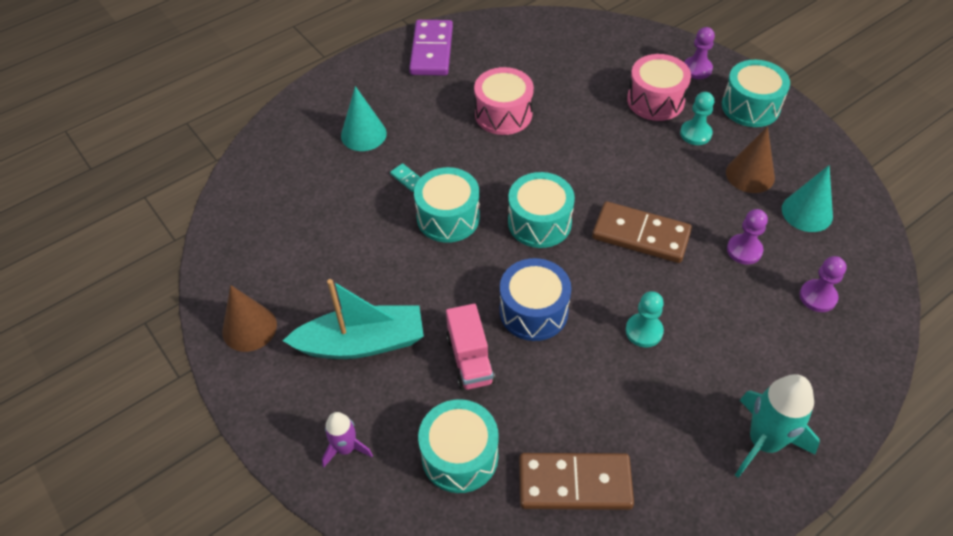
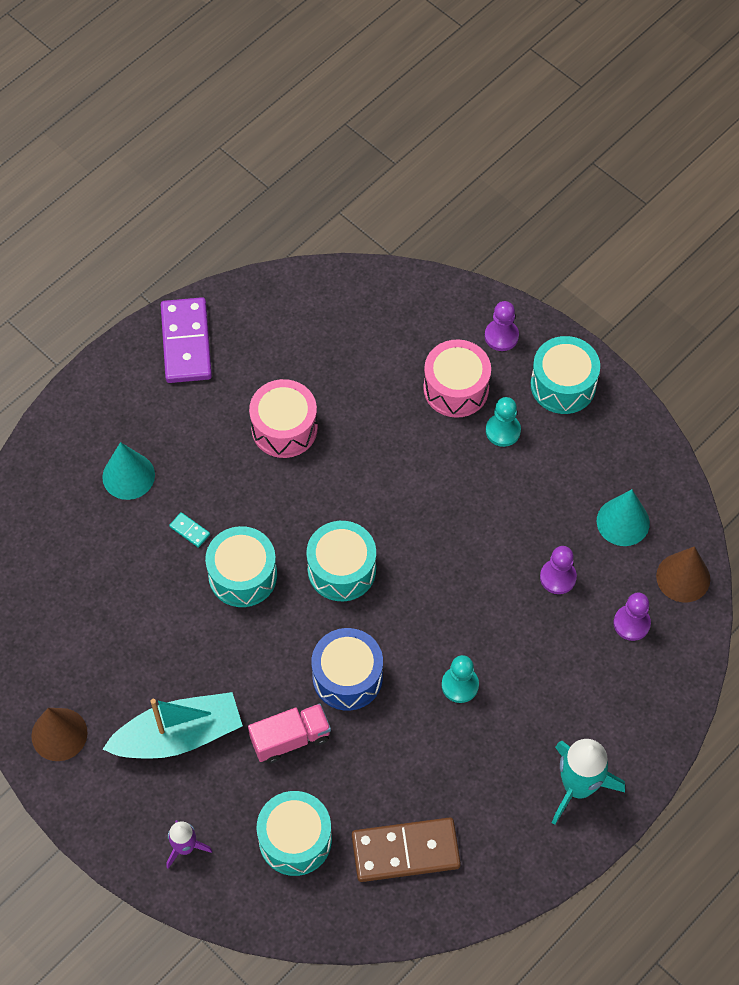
camera: 10 degrees left, 10 degrees up
(470, 359) = (290, 739): pink truck -> pink truck turned 90 degrees counterclockwise
(641, 235) = (450, 572): brown domino -> none
(750, 174) = (563, 480): brown cone -> brown cone (683, 577)

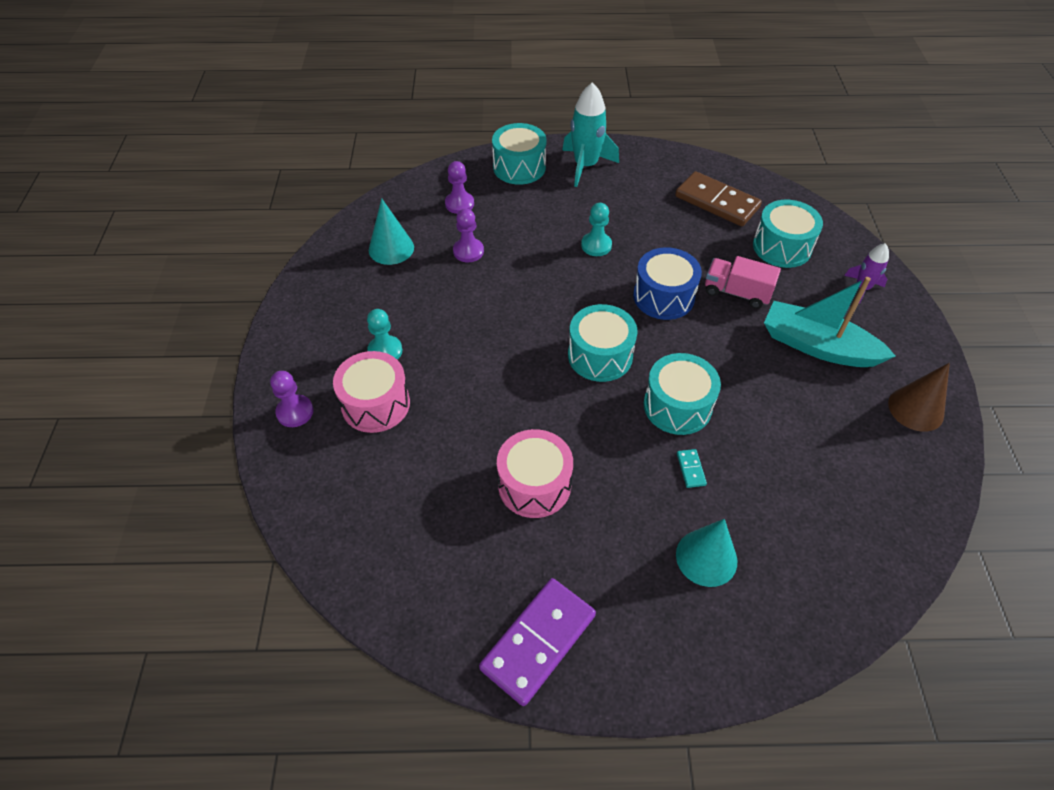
camera: 135 degrees left, 10 degrees down
(563, 385) = (307, 346): turquoise drum -> turquoise drum (519, 167)
(683, 577) = (401, 202): brown cone -> none

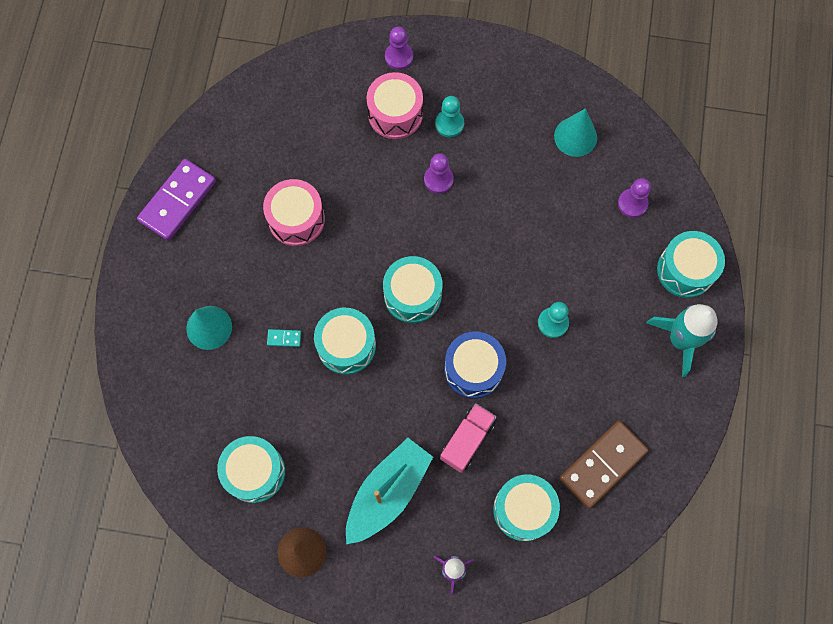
camera: 100 degrees right, 20 degrees up
(468, 251) = (561, 203): purple pawn -> purple pawn (438, 180)
(538, 641) = (178, 201): purple domino -> purple domino turned 75 degrees clockwise
(857, 469) = (254, 472): none -> turquoise drum

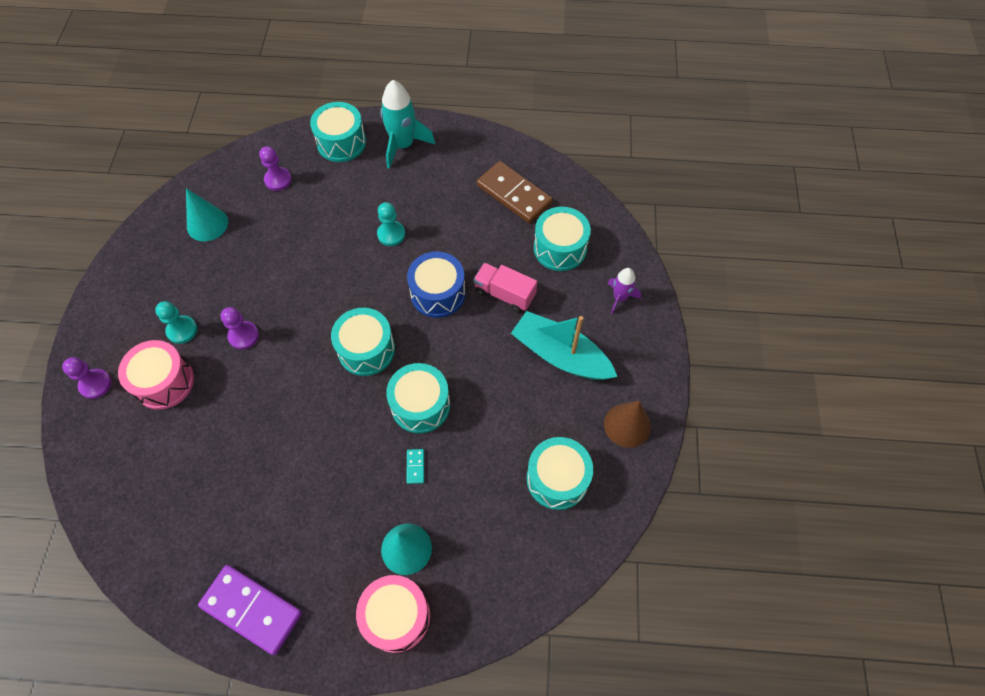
camera: 95 degrees left, 10 degrees down
(296, 219) = (281, 470): pink drum -> pink drum (396, 616)

